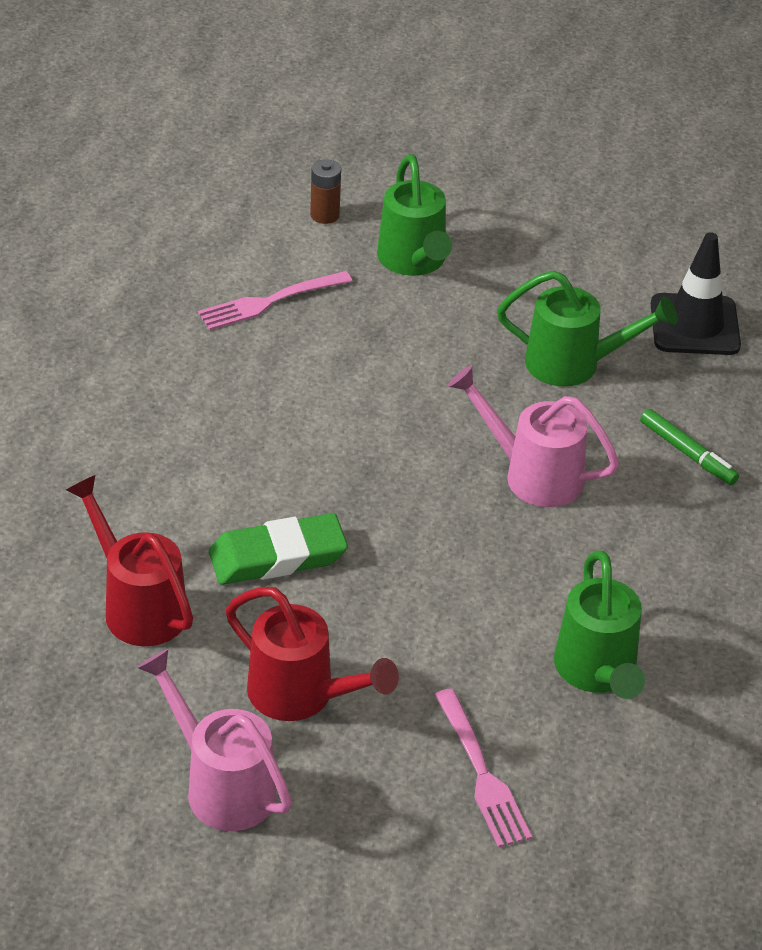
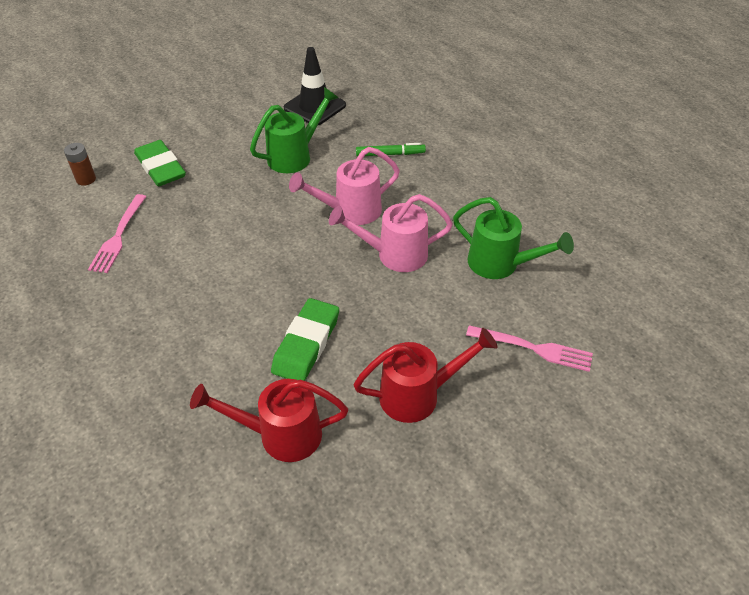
camera: 50 degrees left, 5 degrees up
(222, 786) = (456, 476): pink watering can -> pink watering can (395, 255)
(413, 261) = (160, 167): green watering can -> green eraser

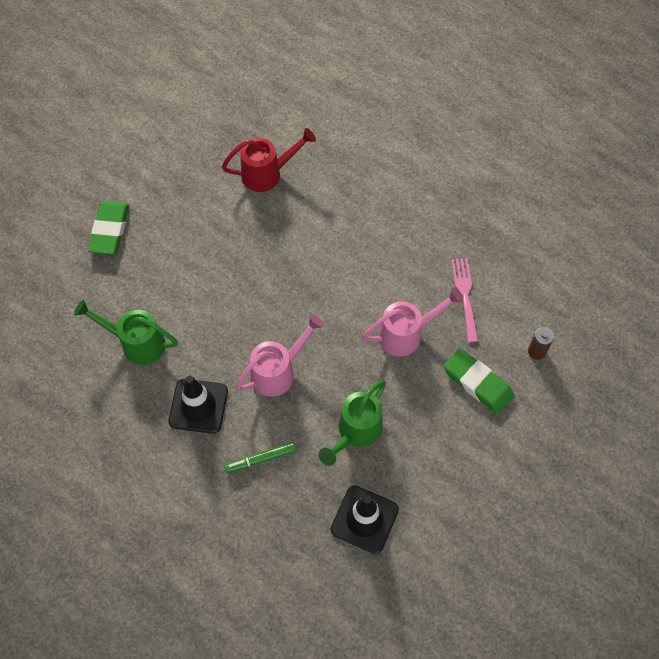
camera: 165 degrees right, 15 degrees up
(306, 344) = (273, 237): green eraser -> green eraser (110, 230)
(395, 255) = (227, 332): pink watering can -> pink watering can (406, 334)
(417, 395) = (185, 218): red watering can -> none
(440, 200) = (198, 406): none -> black traffic cone
(533, 348) = (107, 271): pink fork -> none

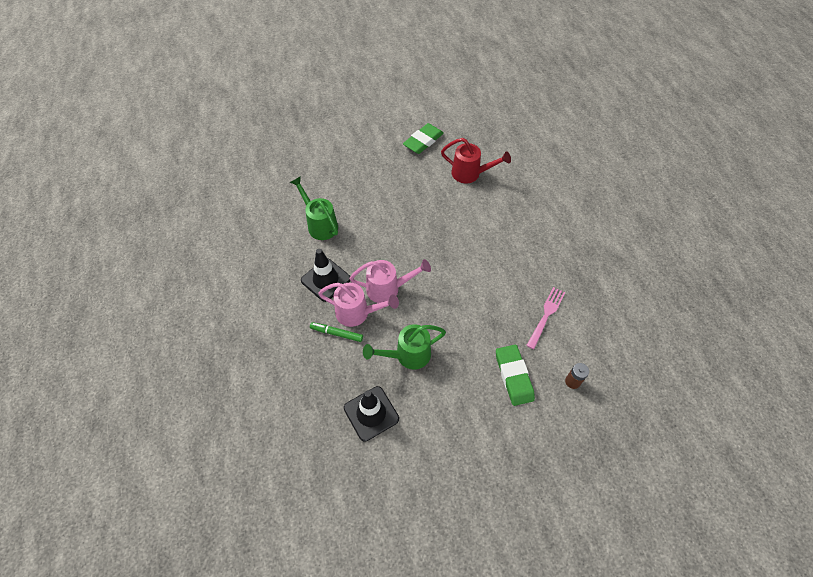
camera: 35 degrees right, 5 degrees down
(110, 230) = (354, 156): green eraser -> green eraser (423, 141)
(406, 334) = (487, 315): pink watering can -> pink watering can (357, 313)

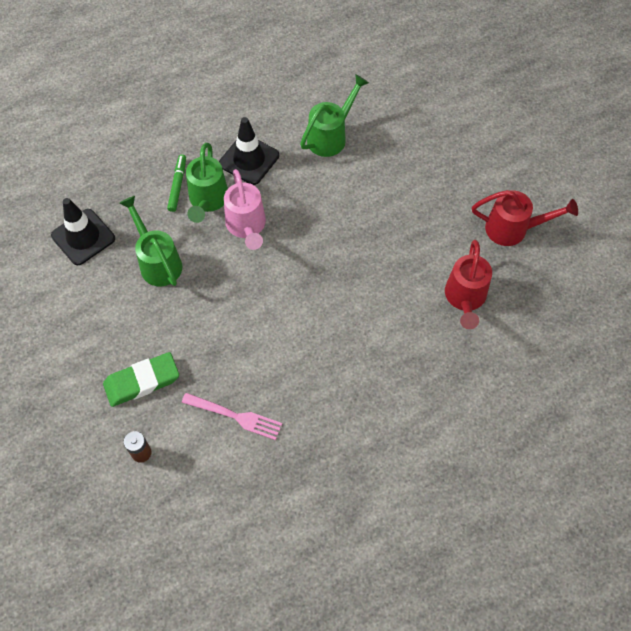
camera: 80 degrees right, 5 degrees up
(357, 313) = (208, 200): pink watering can -> green watering can
(423, 141) = (512, 229): green eraser -> red watering can

